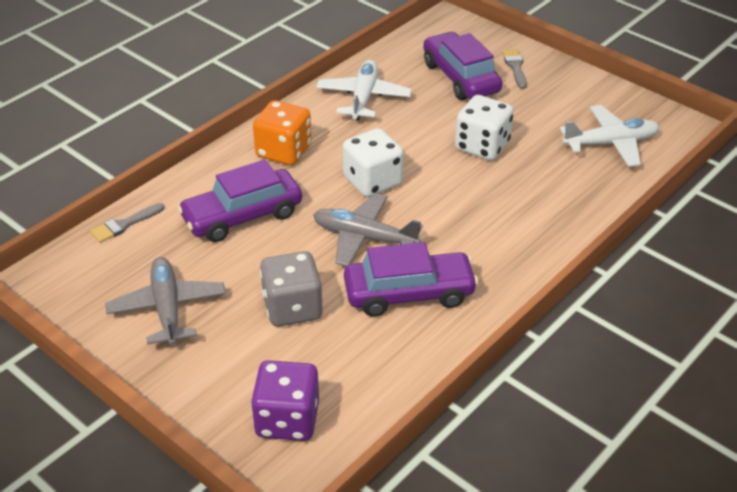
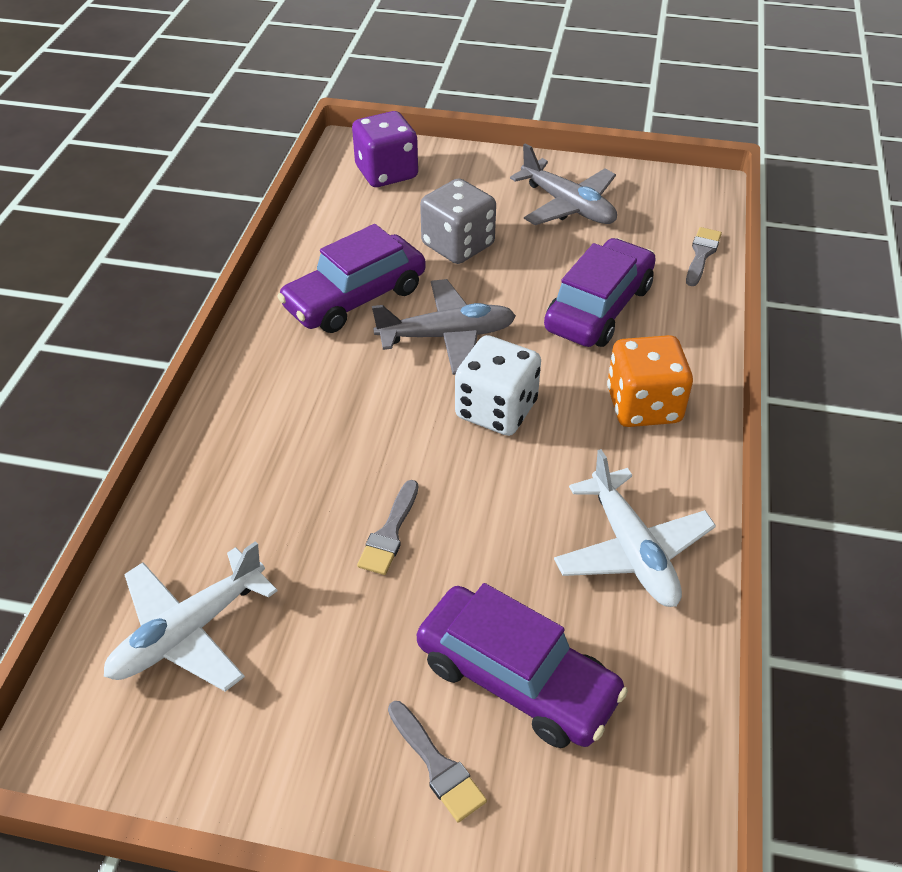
camera: 150 degrees right, 5 degrees up
(482, 146) = (390, 533): white dice -> grey brush

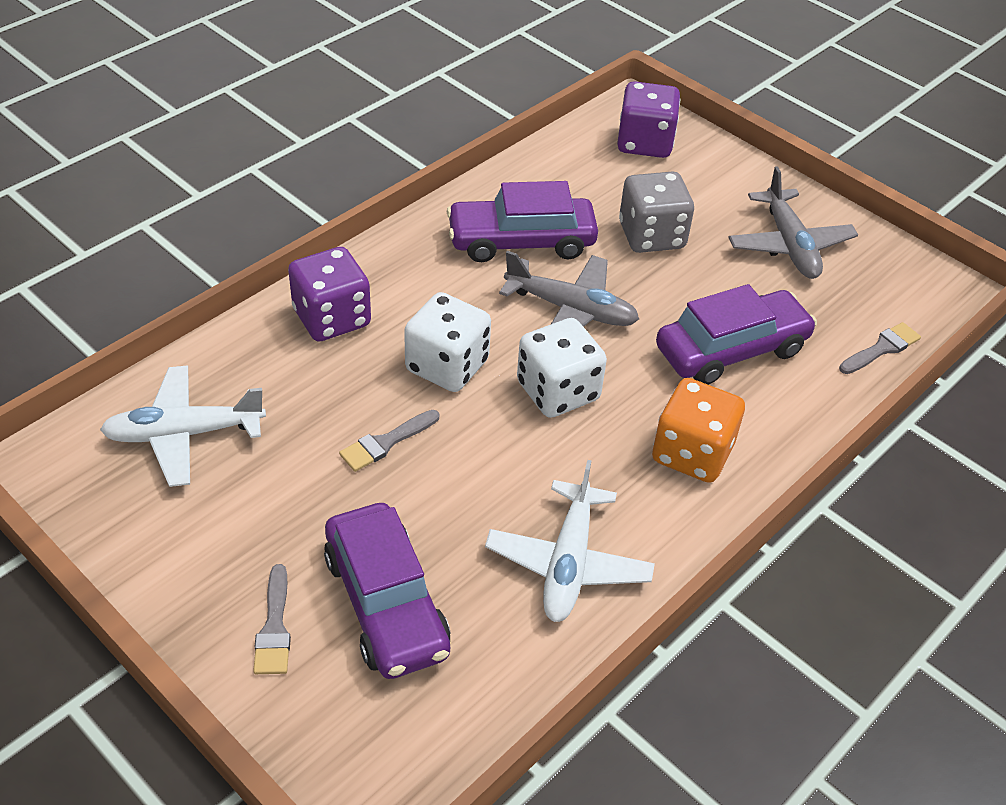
camera: 30 degrees right, 0 degrees up
(242, 446) = (332, 318): none -> purple dice
(384, 436) = (447, 366): none -> white dice

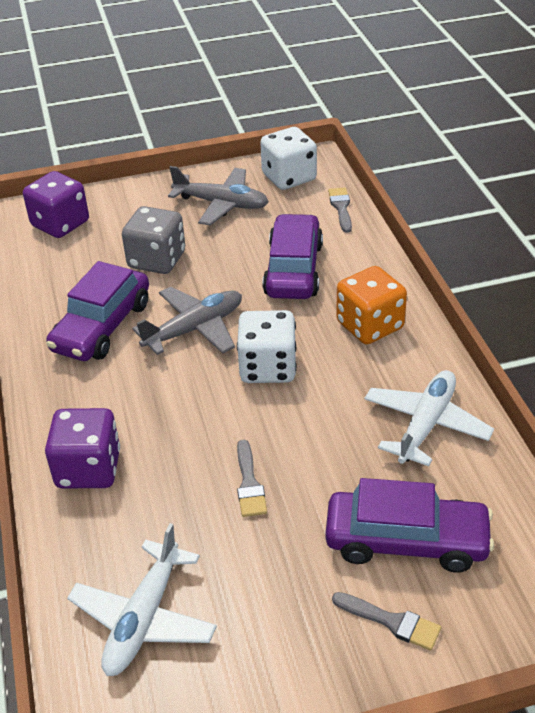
camera: 55 degrees left, 5 degrees down
(447, 366) = (197, 418): white dice -> white dice (289, 177)
(568, 562) = (426, 424): white plane -> white plane turned 105 degrees counterclockwise

